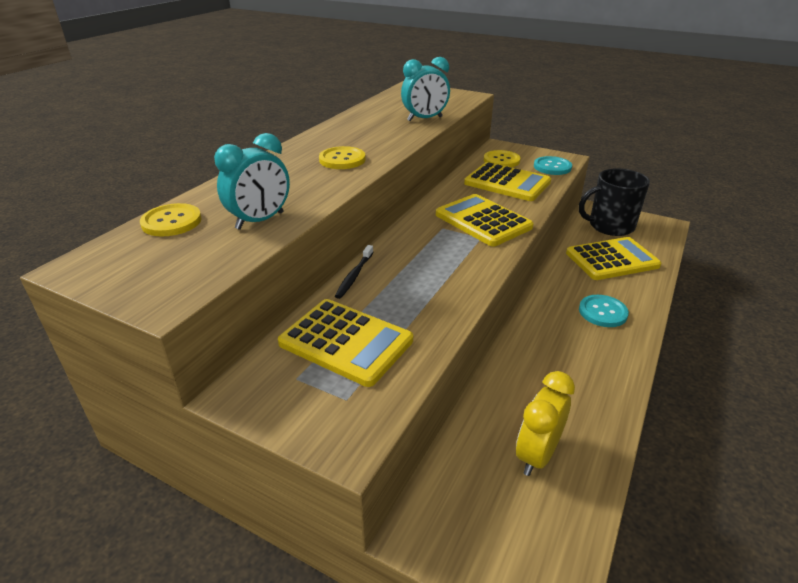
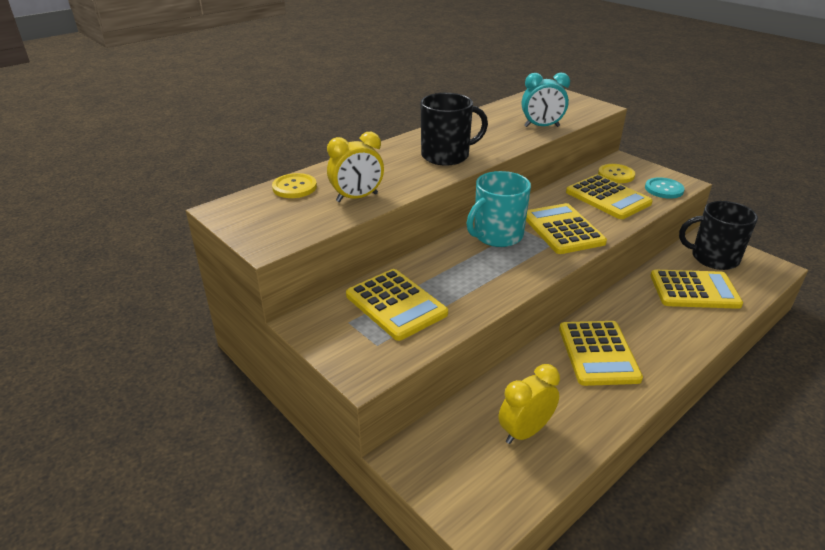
camera: 20 degrees right, 0 degrees up
(260, 221) = (357, 198): turquoise clock -> yellow clock
(342, 160) = (446, 156): yellow button -> black mug
(354, 275) = (427, 255): black toothbrush -> none
(420, 239) = (497, 235): none -> turquoise mug
(562, 344) = (598, 353): none -> yellow calculator
(602, 312) = (654, 335): turquoise button -> none

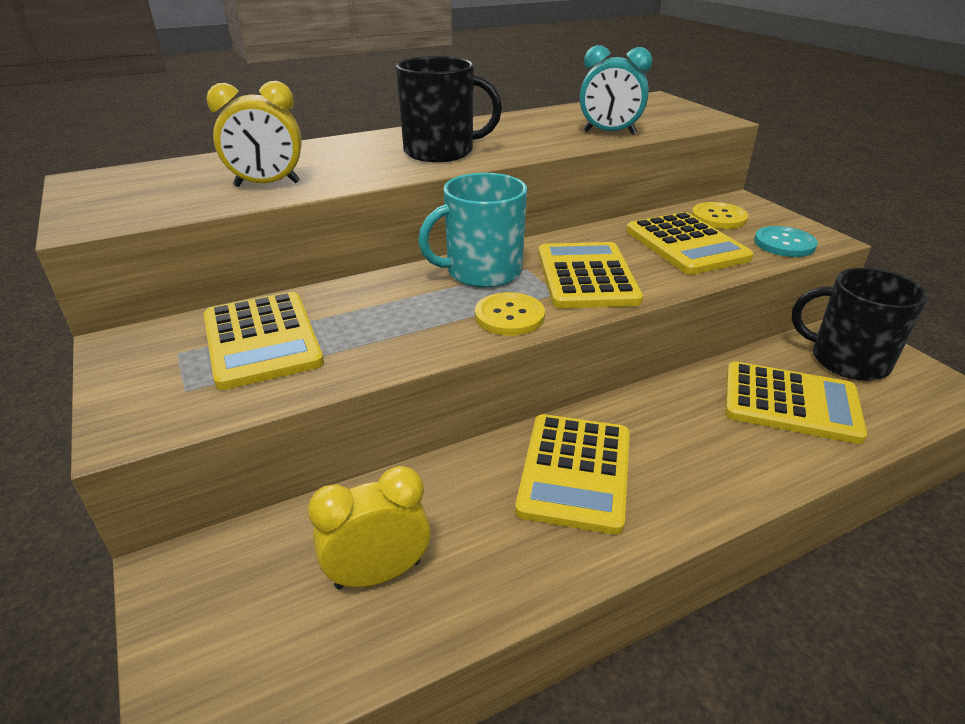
camera: 15 degrees right, 0 degrees up
(294, 187) = (202, 166): yellow button -> yellow button (509, 316)

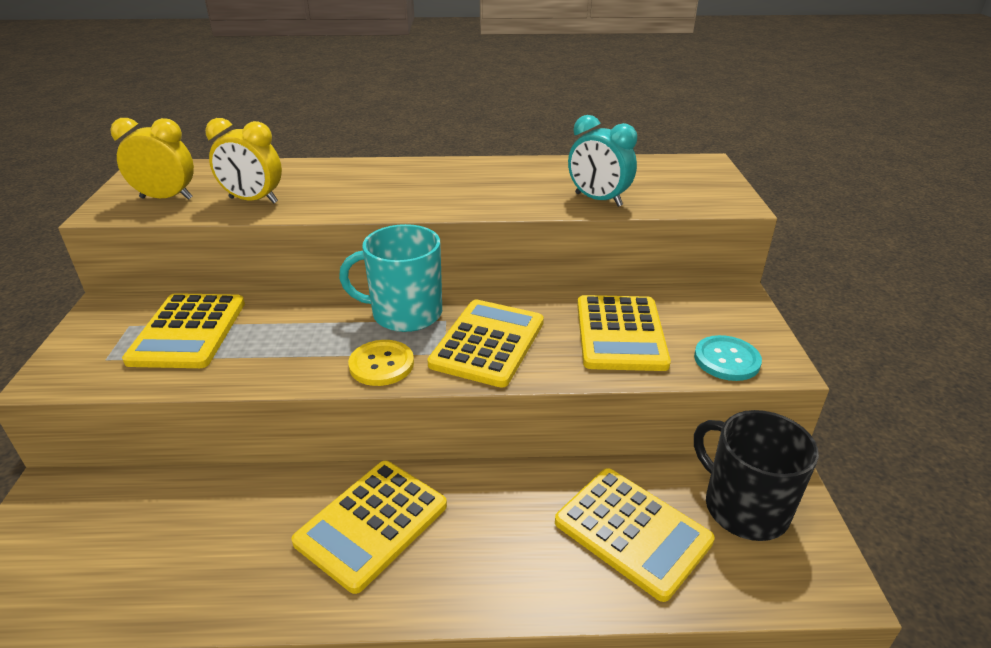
camera: 25 degrees right, 0 degrees up
(378, 574) = (160, 549): yellow clock -> yellow clock (166, 198)
(441, 152) = (420, 193): black mug -> none
(718, 218) = (690, 311): yellow button -> none

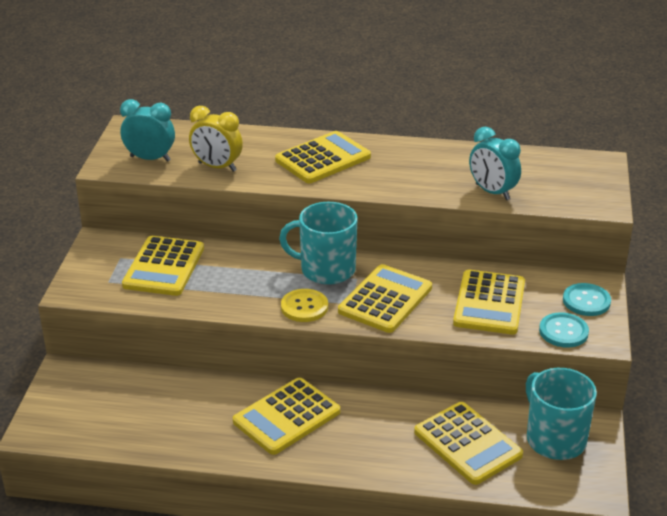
camera: 10 degrees right, 0 degrees up
(166, 198) = (150, 158): yellow clock -> turquoise clock
(386, 183) = (323, 159): none -> yellow calculator
(735, 319) = (586, 301): none -> turquoise button
(743, 507) = (554, 439): black mug -> turquoise mug

